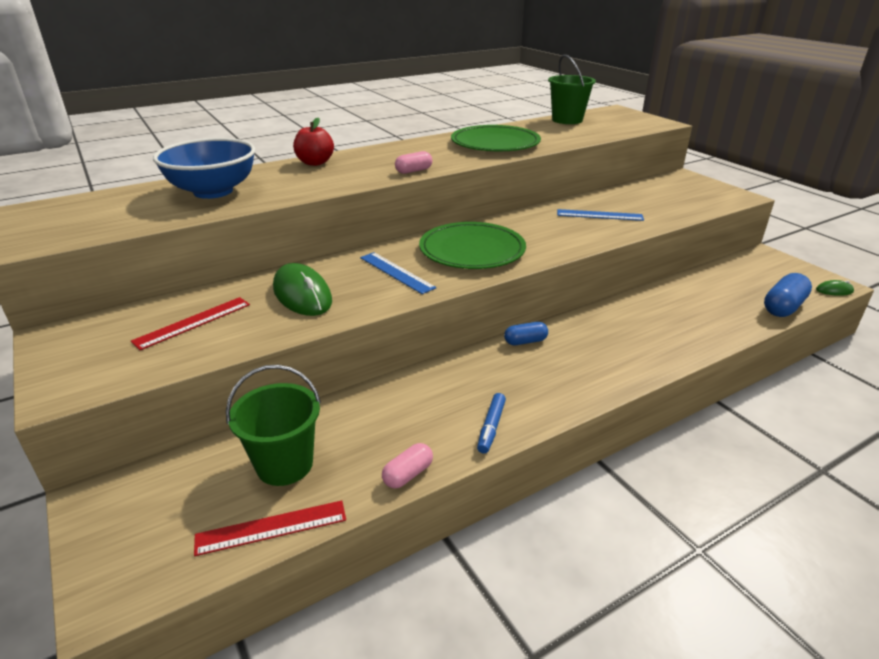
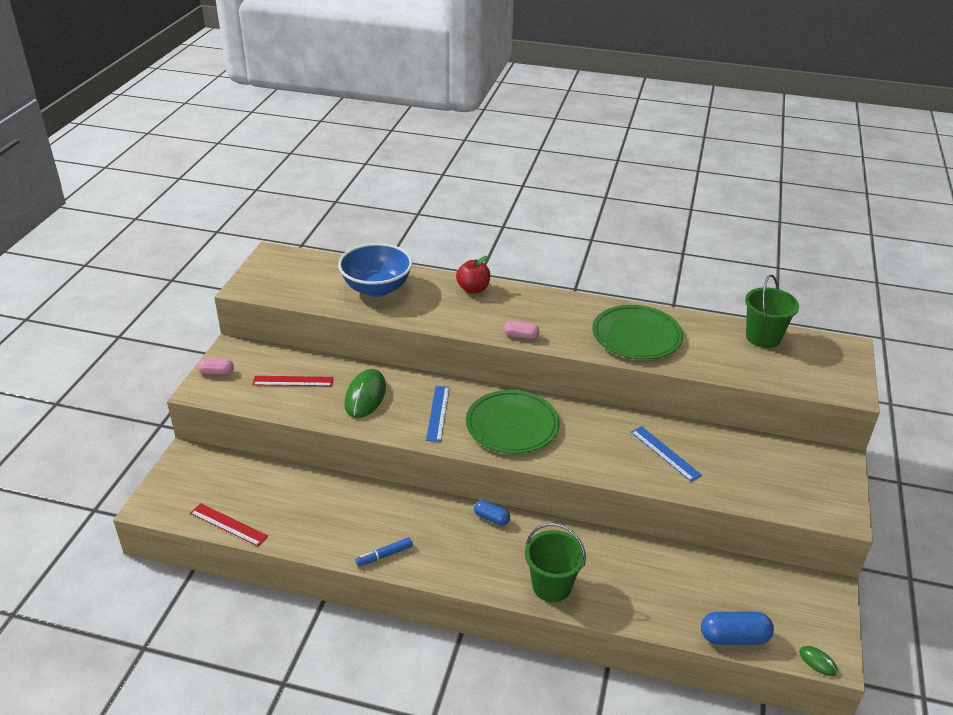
camera: 45 degrees right, 5 degrees up
(284, 464) = (269, 497): green bucket -> green bucket (551, 586)
(408, 474) = (311, 546): pink capsule -> pink capsule (216, 372)

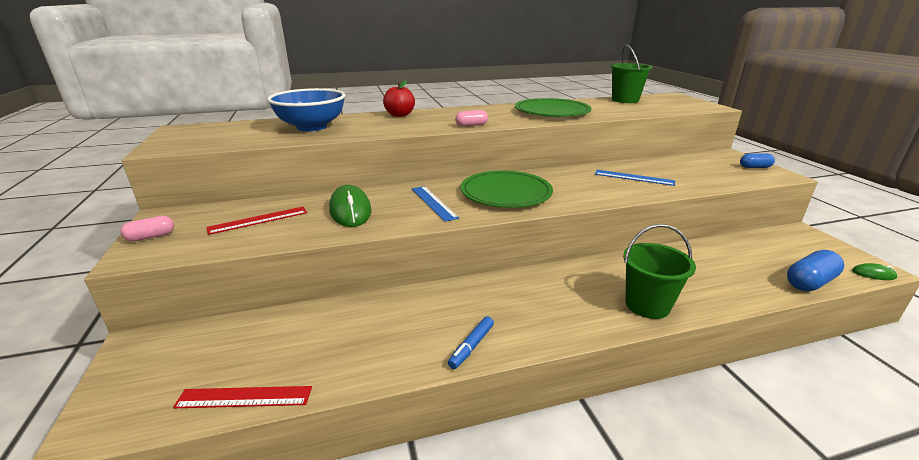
camera: 30 degrees left, 10 degrees down
(491, 518) = (536, 277): blue capsule -> blue capsule (755, 167)

